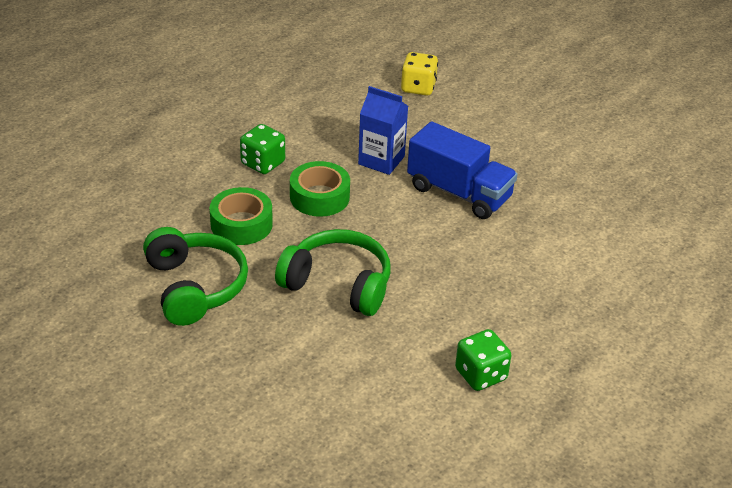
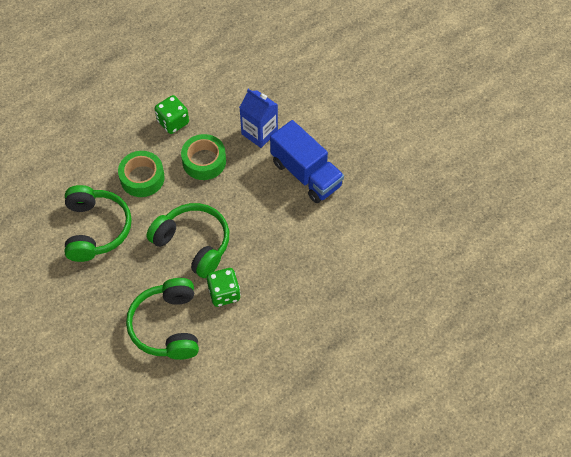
camera: 15 degrees right, 20 degrees up
(336, 380) = (167, 326): none -> green headphones
(418, 87) = (311, 62): yellow dice -> none
(481, 375) = (265, 339): green dice -> green dice (224, 293)

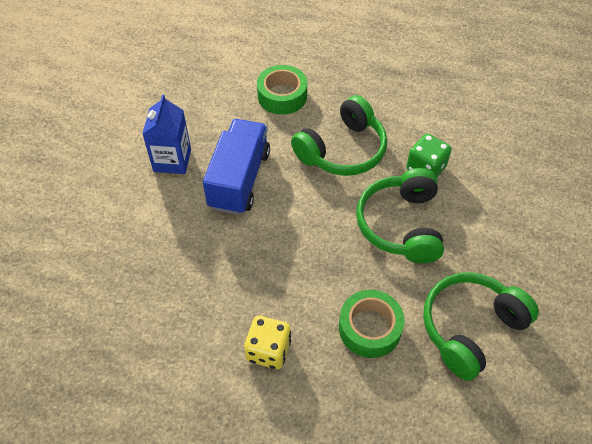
camera: 125 degrees left, 5 degrees down
(167, 326) = (499, 191): green headphones -> green headphones (342, 150)
(173, 122) = (268, 350): green dice -> yellow dice
(204, 161) = (297, 280): green tape -> green tape (282, 96)
(259, 133) = (217, 250): blue carton -> blue carton (172, 160)

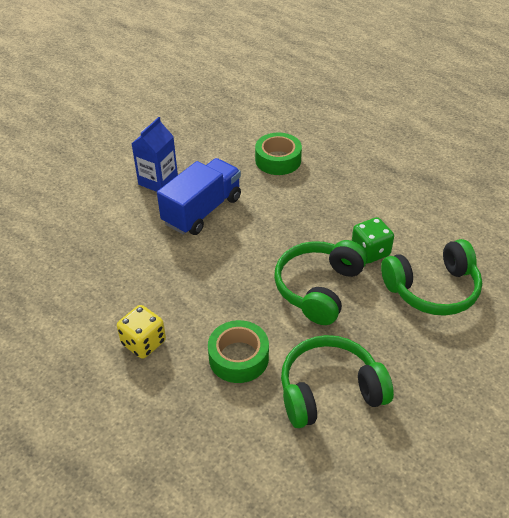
camera: 25 degrees right, 10 degrees down
(342, 150) = (304, 215): green headphones -> green headphones (432, 289)

